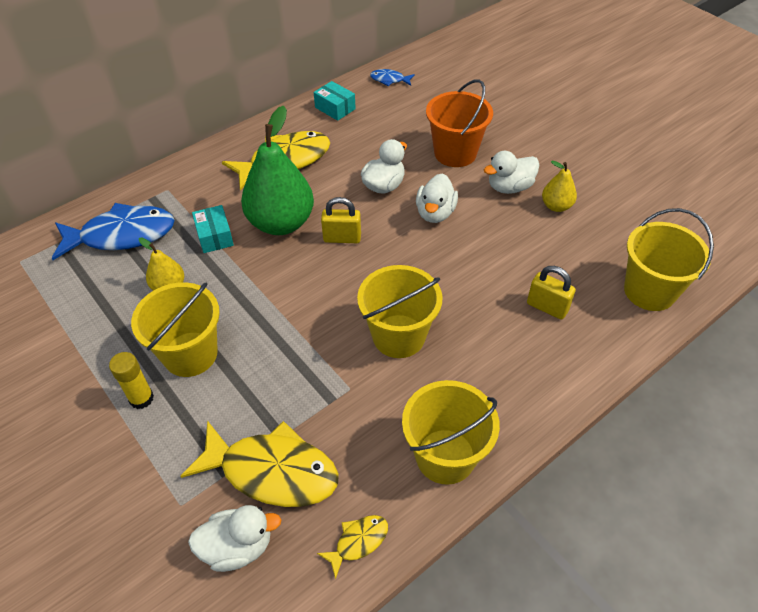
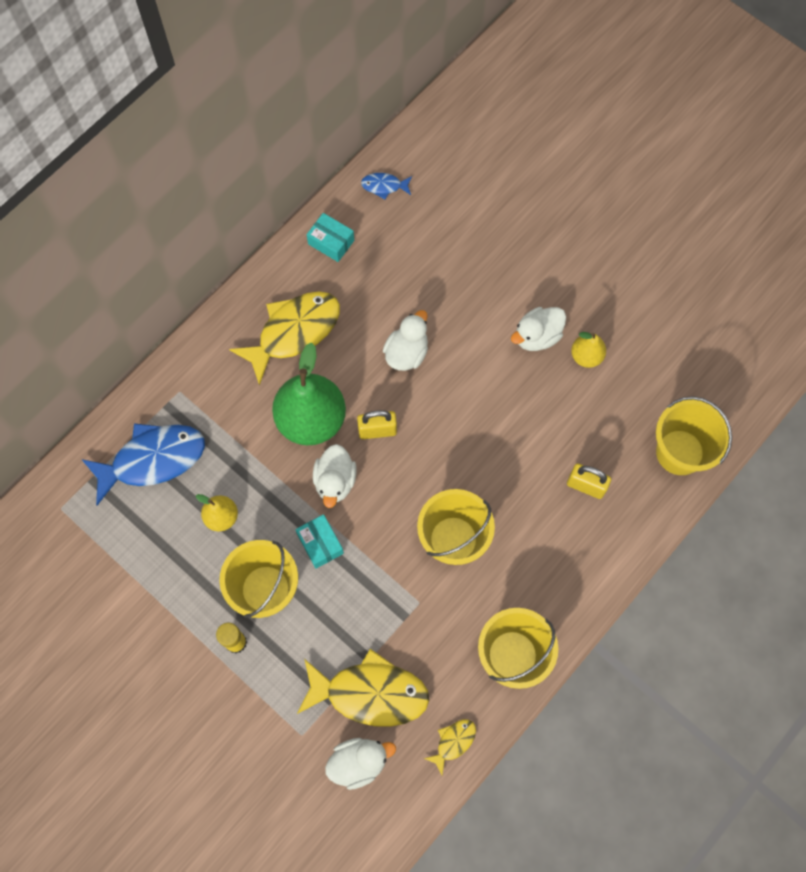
camera: 10 degrees left, 20 degrees up
(214, 236) = (248, 447): turquoise box -> turquoise box (320, 544)
(435, 213) = (465, 383): white duck -> white duck (335, 481)
(455, 153) = (474, 294): orange bucket -> none

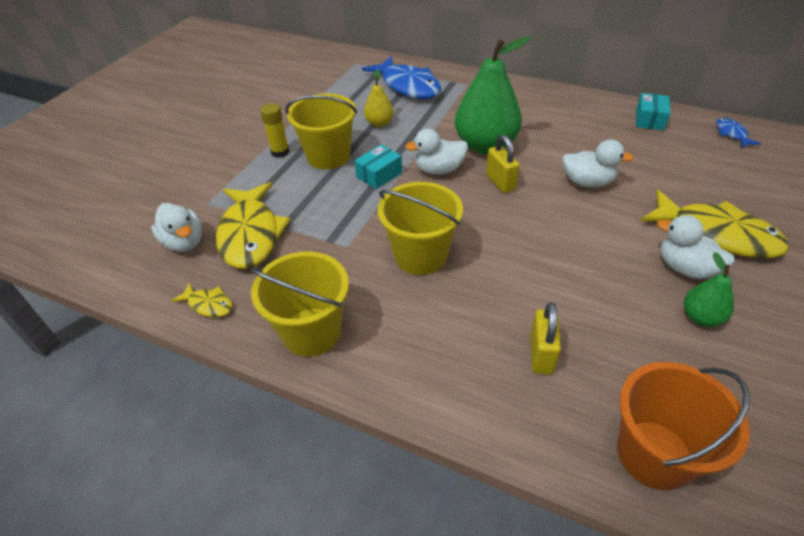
camera: 75 degrees right, 25 degrees down
(294, 332) = (554, 120): yellow fish -> yellow fish (717, 234)
(586, 356) = (701, 317): yellow pear -> green pear
(680, 452) = (654, 454): yellow bucket -> orange bucket

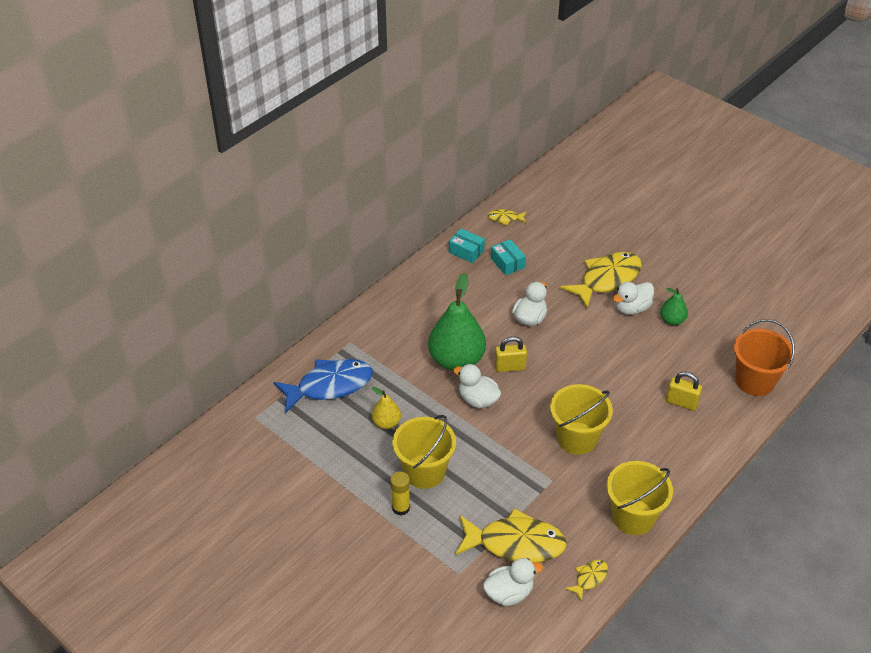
camera: 75 degrees left, 0 degrees up
(379, 174) = (468, 441): turquoise box -> turquoise box (507, 263)
(439, 170) = (478, 400): white duck -> white duck turned 120 degrees clockwise
(731, 134) = (505, 218): blue fish -> yellow fish

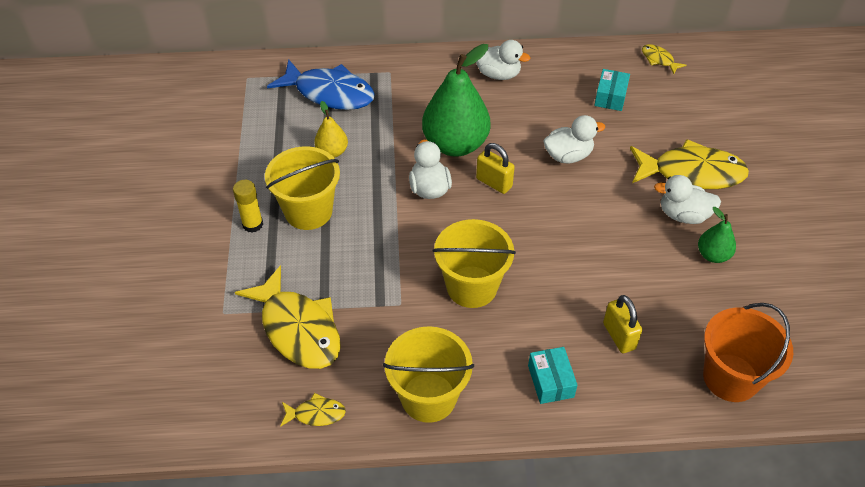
camera: 45 degrees right, 5 degrees up
(466, 251) = (584, 64): turquoise box -> turquoise box (550, 381)
(509, 593) = (237, 364): white duck -> white duck (498, 74)

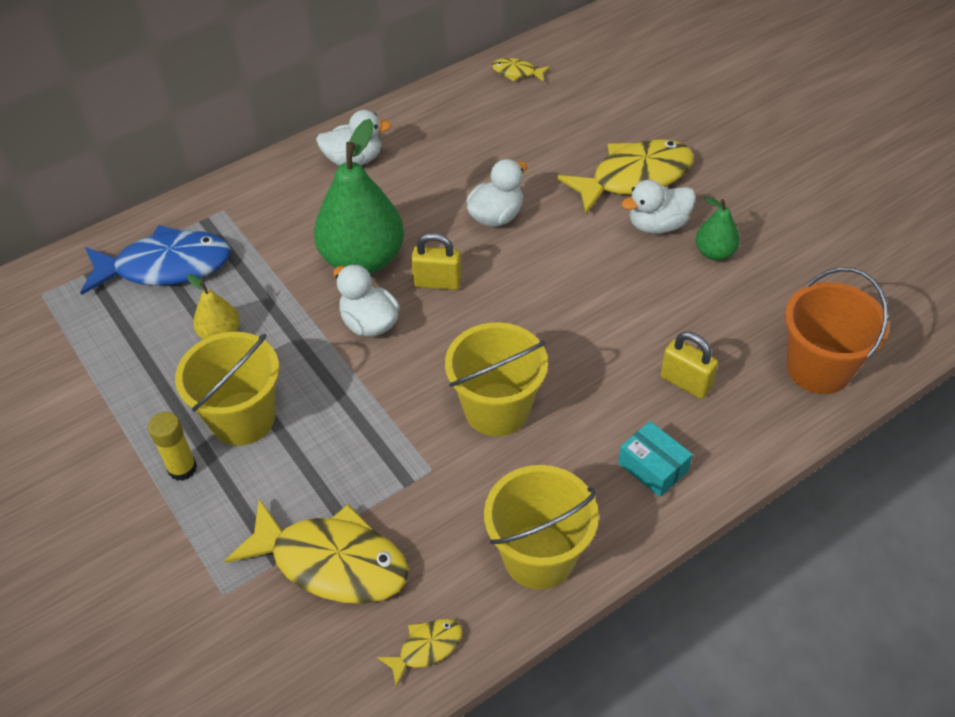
camera: 30 degrees left, 0 degrees up
(610, 97) = (495, 133): turquoise box -> none

